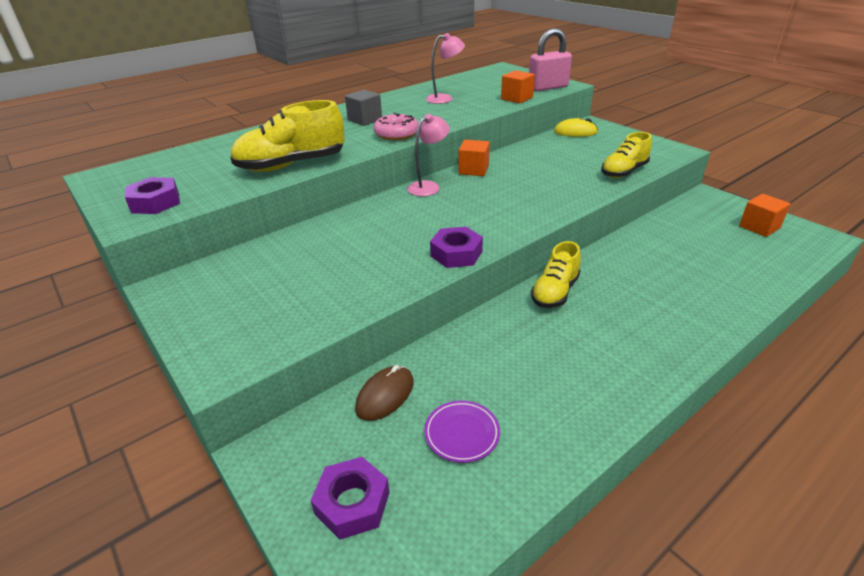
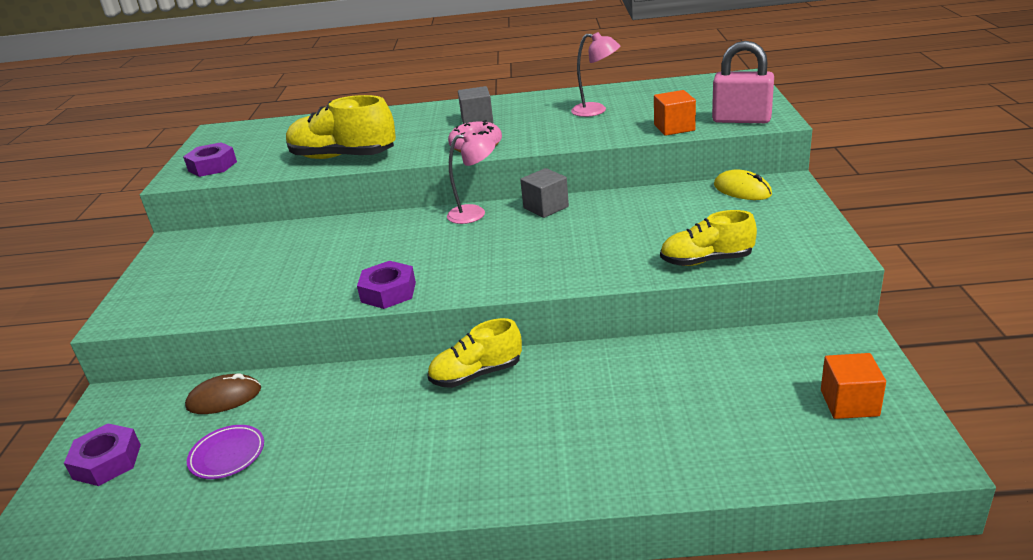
camera: 40 degrees right, 5 degrees down
(473, 170) = (546, 207): orange cube -> grey cube

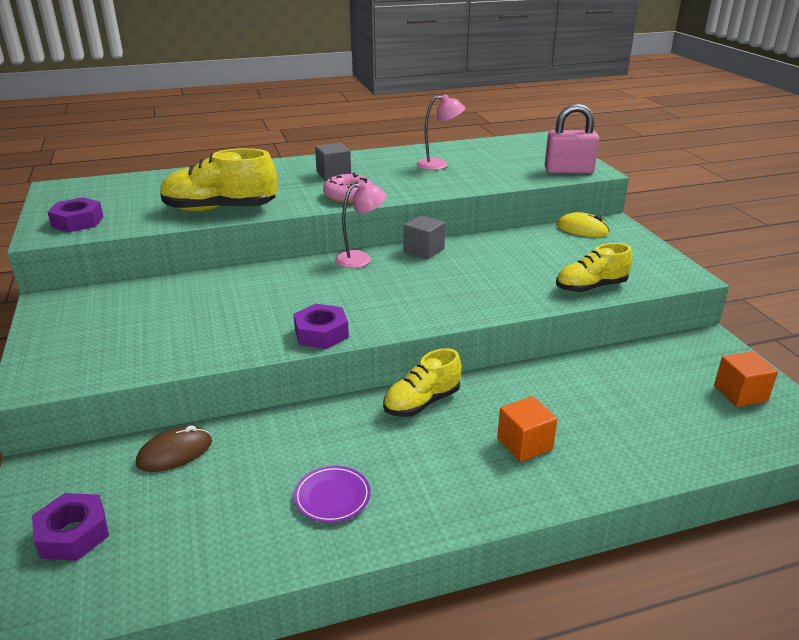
camera: 20 degrees left, 0 degrees up
(227, 455) = (211, 508): purple plate -> purple plate (332, 497)
(674, 128) = (517, 178): orange cube -> orange cube (524, 444)

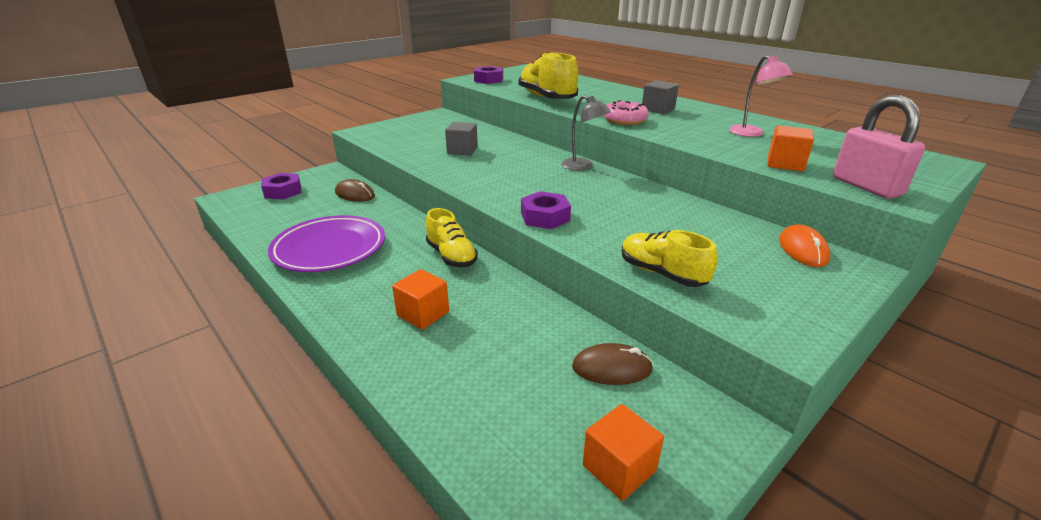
camera: 65 degrees right, 0 degrees up
(321, 333) = (459, 178): purple nut -> purple nut (545, 217)
(332, 497) = (329, 248): purple plate -> purple plate, size x2.06
(360, 258) = (583, 167): pink lamp -> grey lamp
(422, 402) = (451, 256): yellow shoe -> yellow shoe turned 150 degrees counterclockwise
(424, 250) = (629, 184): grey cube -> grey cube (462, 150)
(512, 177) = (785, 164): none -> orange cube
(582, 229) = (803, 249): yellow mouse -> orange mouse
(641, 364) = (612, 368): none -> brown mouse

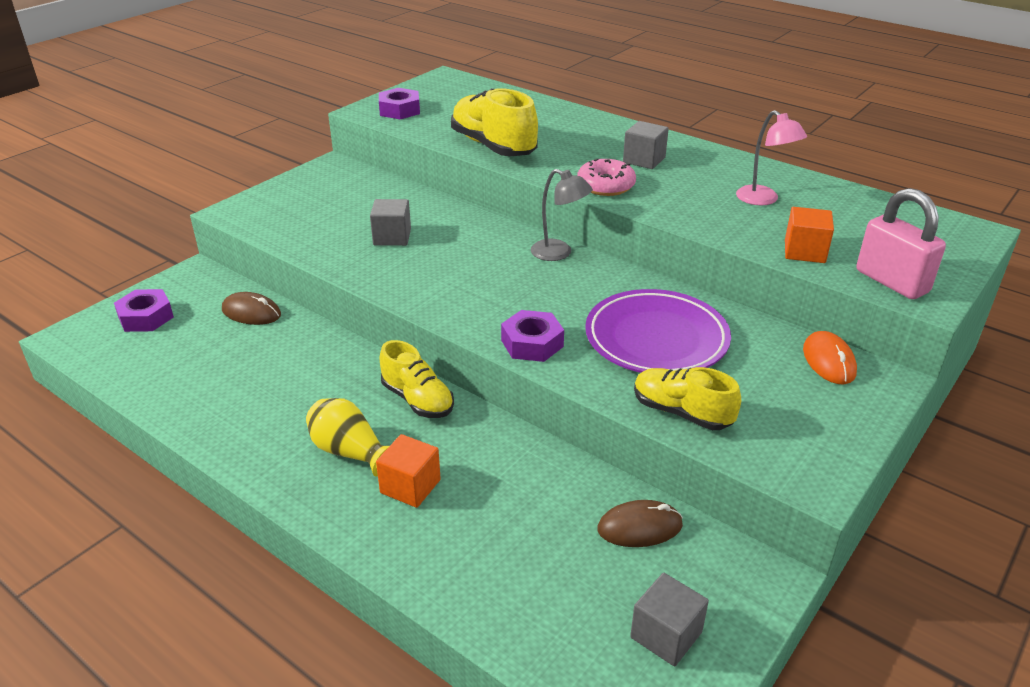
camera: 10 degrees left, 5 degrees up
(329, 248) = (255, 406): purple plate -> purple plate (656, 338)
(385, 285) = (350, 451): none -> yellow vase
(619, 468) = (666, 635): orange cube -> grey cube

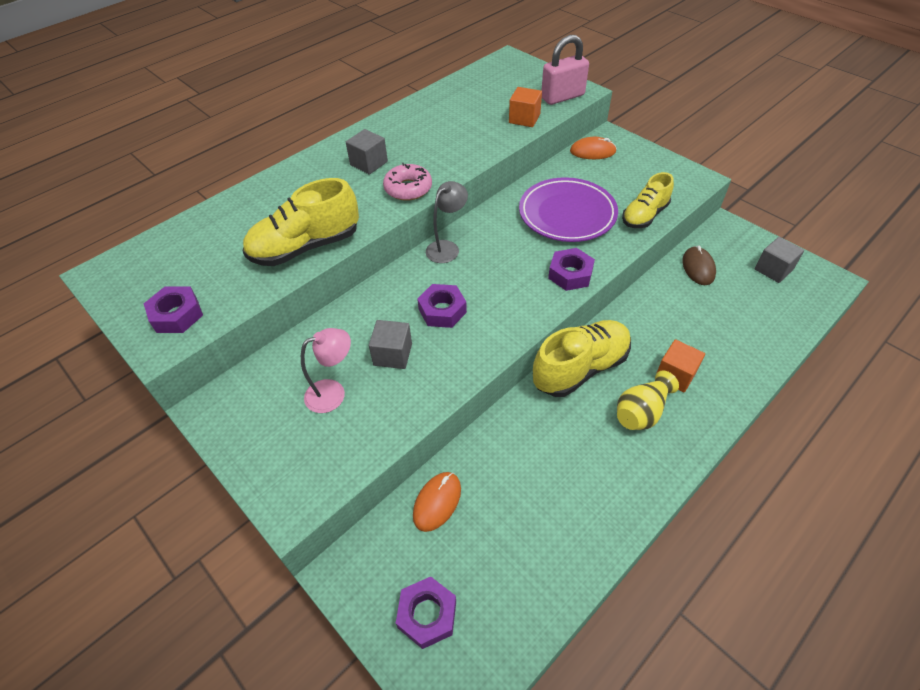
camera: 80 degrees left, 15 degrees up
(251, 312) = (437, 502): brown mouse -> orange mouse
(417, 400) = (580, 368): yellow shoe -> yellow shoe, size x1.54
(455, 259) = (442, 310): none -> purple nut
(763, 200) = (451, 121): pink lamp -> pink lamp (333, 393)

